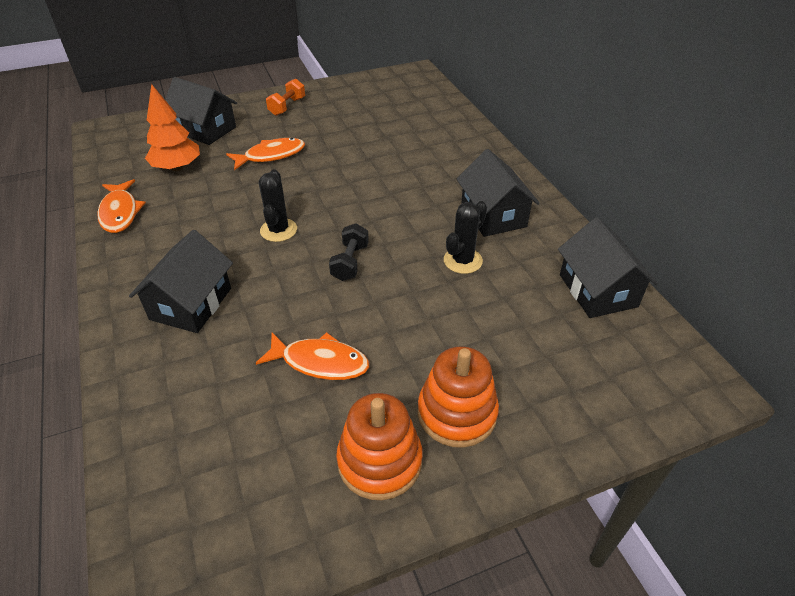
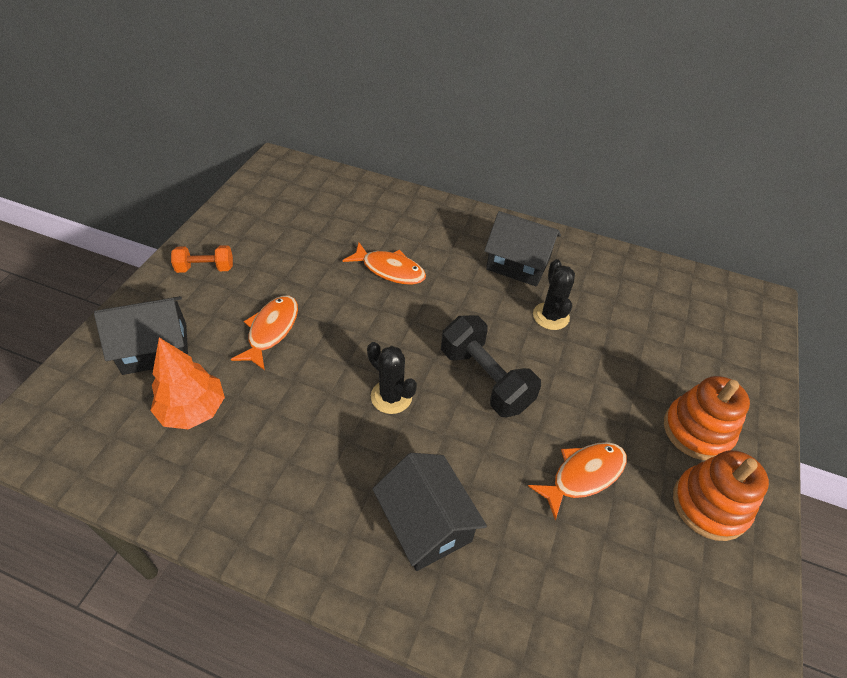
camera: 50 degrees left, 5 degrees up
(120, 212) = (212, 504): orange fish -> orange fish (390, 270)
(287, 106) = (205, 268): orange dumbbell -> orange dumbbell turned 75 degrees counterclockwise
(350, 262) = (485, 379): black dumbbell -> black dumbbell, size x1.71
(598, 290) = (645, 277): black house -> none

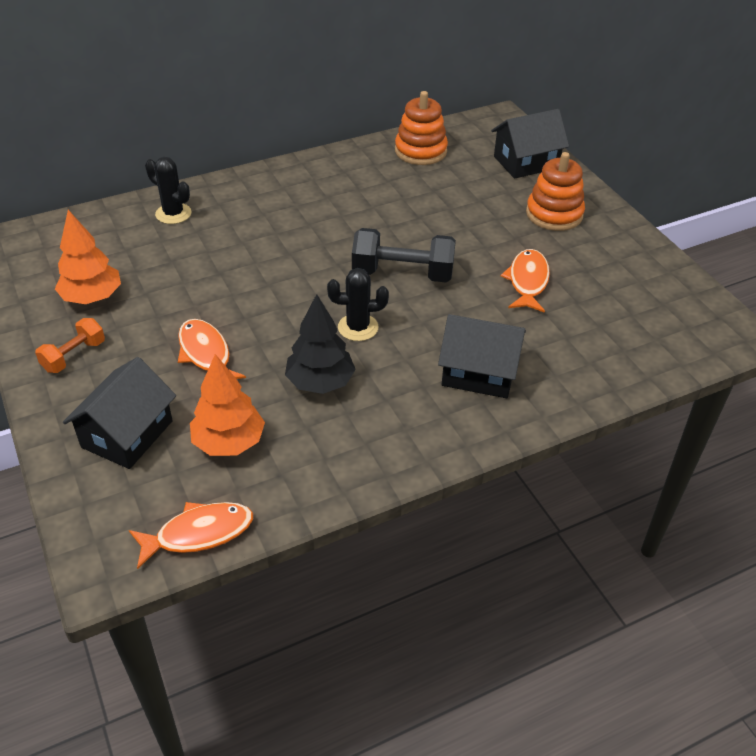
camera: 45 degrees left, 5 degrees down
(268, 236) = (92, 298): none -> orange tree
(306, 418) = (320, 382): none -> black tree
(390, 270) = (236, 255): orange fish -> orange fish (199, 533)
(518, 264) = (324, 191): black house -> black house (526, 162)
(550, 316) = (391, 209): black cactus -> black cactus (173, 214)
(709, 505) = (604, 246): orange stacking toy -> orange stacking toy (420, 151)

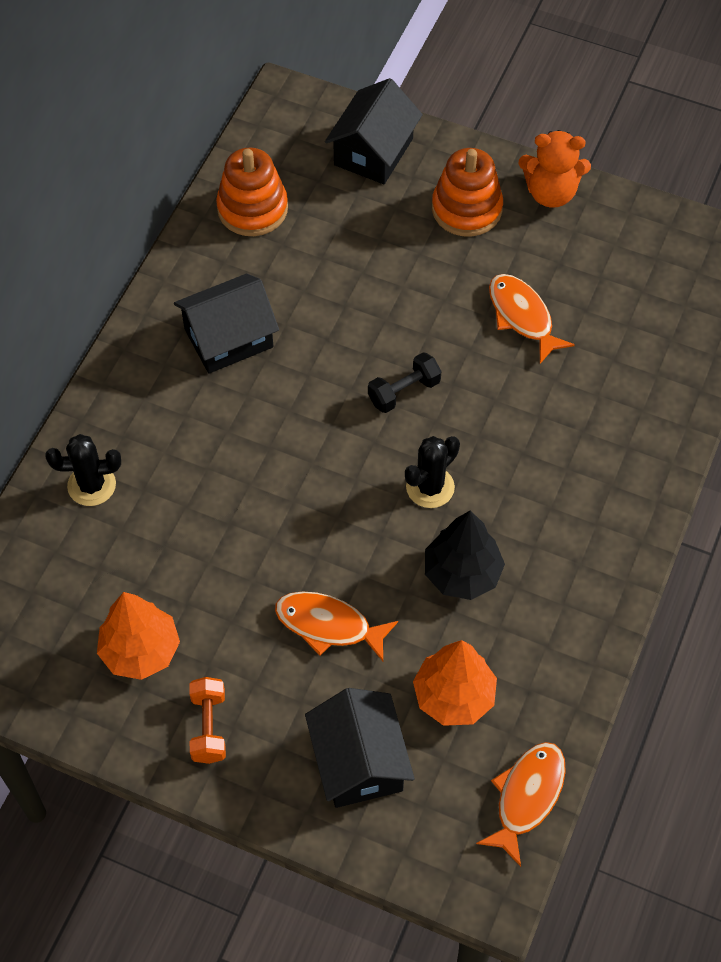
camera: 40 degrees left, 15 degrees up
(402, 274) = (404, 392): black dumbbell -> black dumbbell, size x0.59
(479, 373) = (580, 456): black house -> black house (228, 338)
(622, 235) = (551, 193): none -> orange teddy bear

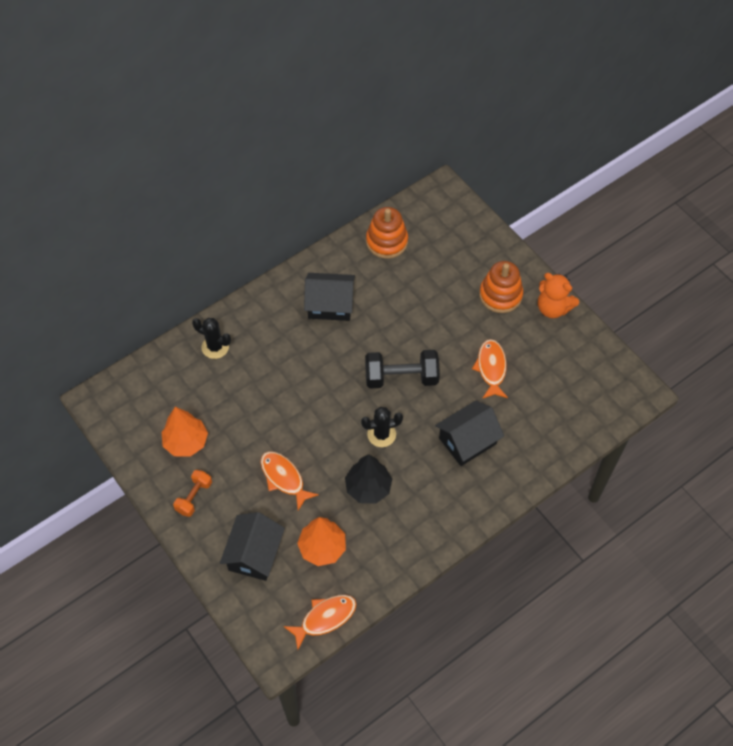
camera: 30 degrees right, 0 degrees up
(373, 152) = (471, 240): black house -> black house (467, 441)
(404, 392) = (401, 377): black dumbbell -> black dumbbell, size x1.71

